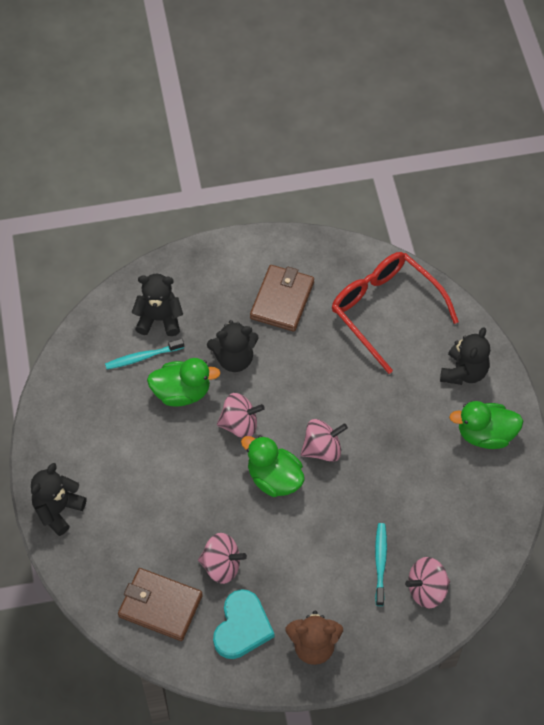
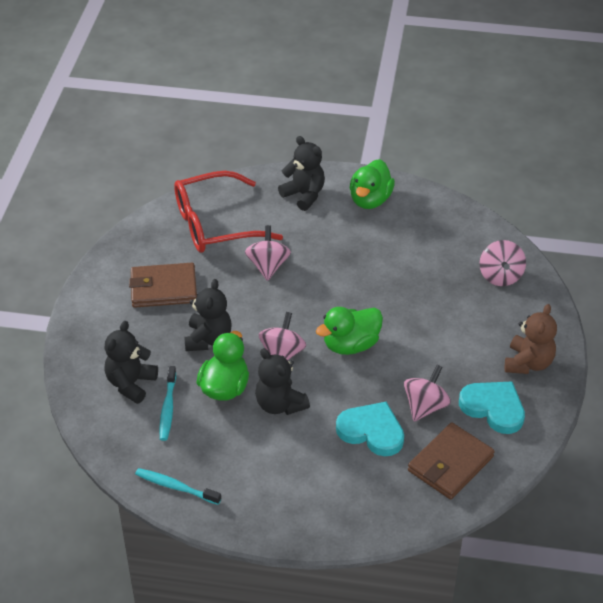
camera: 70 degrees left, 15 degrees down
(58, 510) = (311, 522): black teddy bear -> black teddy bear (280, 404)
(175, 528) = (371, 431): none -> turquoise heart
(282, 300) = (163, 288): brown wallet -> brown wallet turned 45 degrees counterclockwise
(322, 449) = (336, 304): pink spinning top -> pink spinning top (268, 266)
(380, 563) = (464, 298): turquoise toothbrush -> turquoise toothbrush (176, 487)

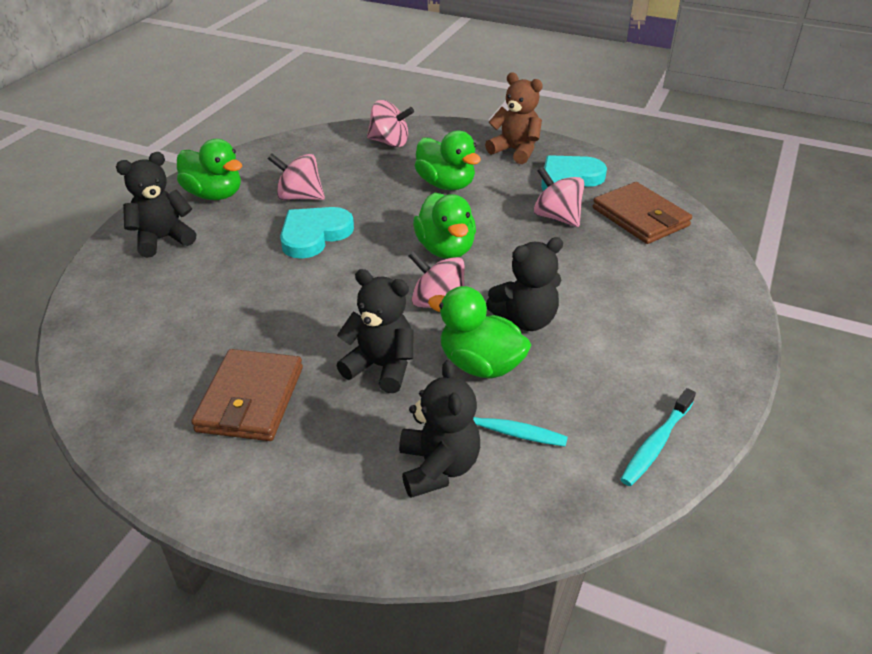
camera: 75 degrees left, 5 degrees down
(131, 384) = (438, 467): black teddy bear -> black teddy bear turned 135 degrees counterclockwise
(215, 224) = (153, 324): red glasses -> none
(268, 266) = (272, 290): pink spinning top -> pink spinning top (299, 197)
(371, 431) = (585, 258): turquoise heart -> turquoise heart (314, 235)
(446, 327) = (446, 184): none -> green duck

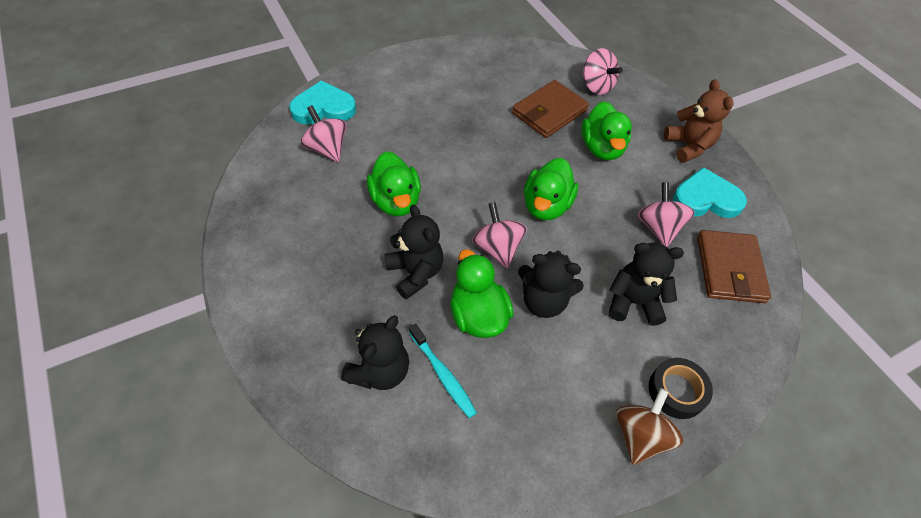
camera: 35 degrees right, 15 degrees up
(163, 239) = (376, 90): black teddy bear -> black teddy bear (633, 302)
(214, 195) = (437, 70): green duck -> green duck (395, 201)
(251, 399) = (322, 244): brown wallet -> brown wallet (549, 112)
(299, 197) = (488, 102): pink spinning top -> pink spinning top (327, 149)
(314, 235) = (469, 140): turquoise heart -> turquoise heart (323, 108)
(656, 443) = (534, 463): turquoise toothbrush -> none
(698, 320) = (676, 391): none -> black tape
(709, 367) = (640, 435): none -> brown spinning top

